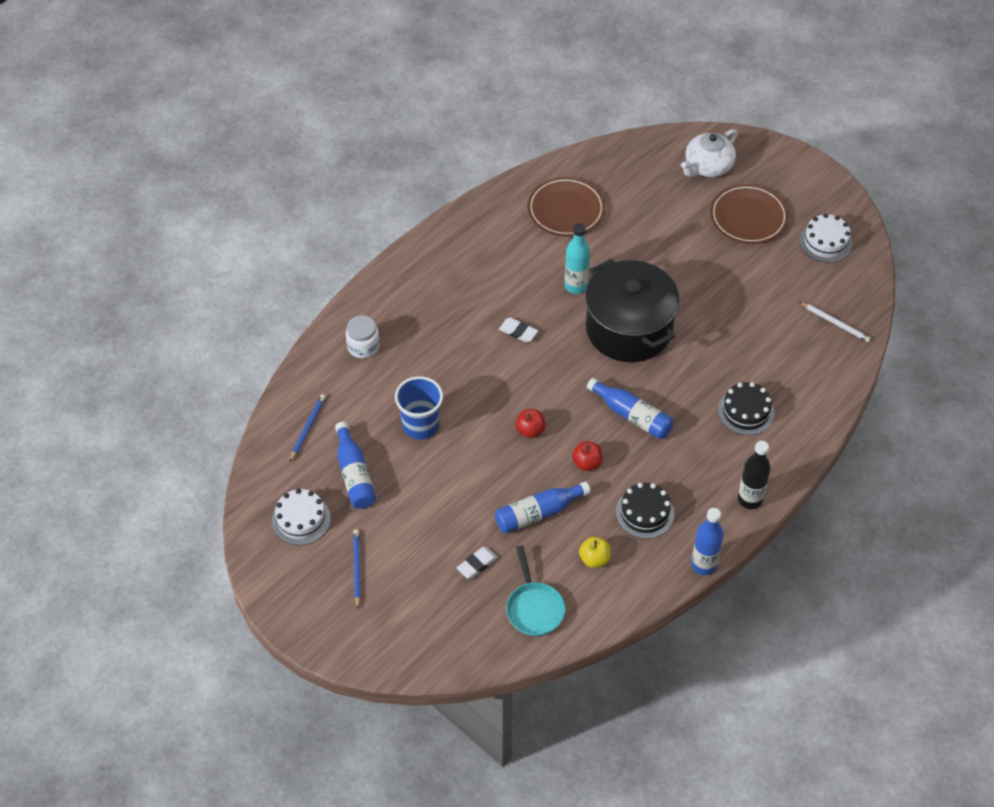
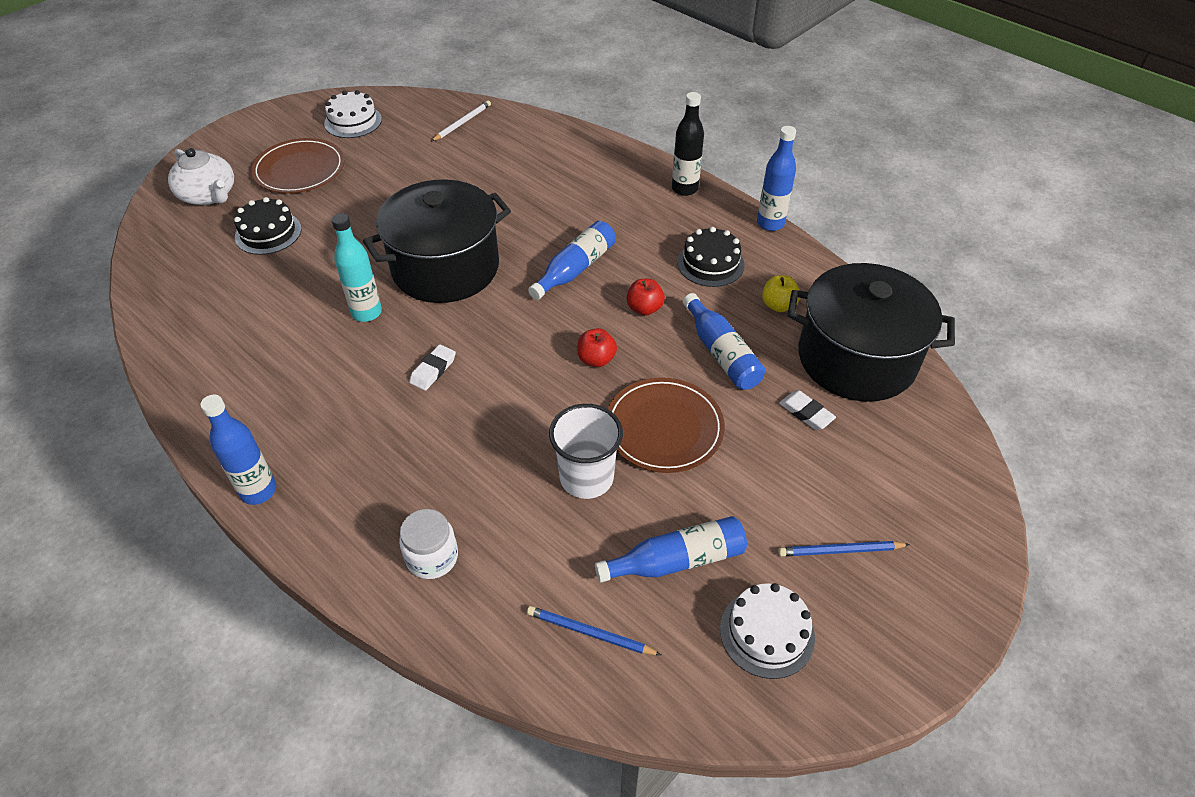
camera: 90 degrees left, 5 degrees down
(415, 254) = (258, 491): none -> blue bottle
(420, 425) = (586, 478): blue cup -> white cup
(534, 608) = (856, 358): turquoise pan -> black pot
(566, 209) = (231, 319): brown plate -> brown plate (664, 428)
(746, 412) = (572, 185): black cake -> black cake (268, 233)

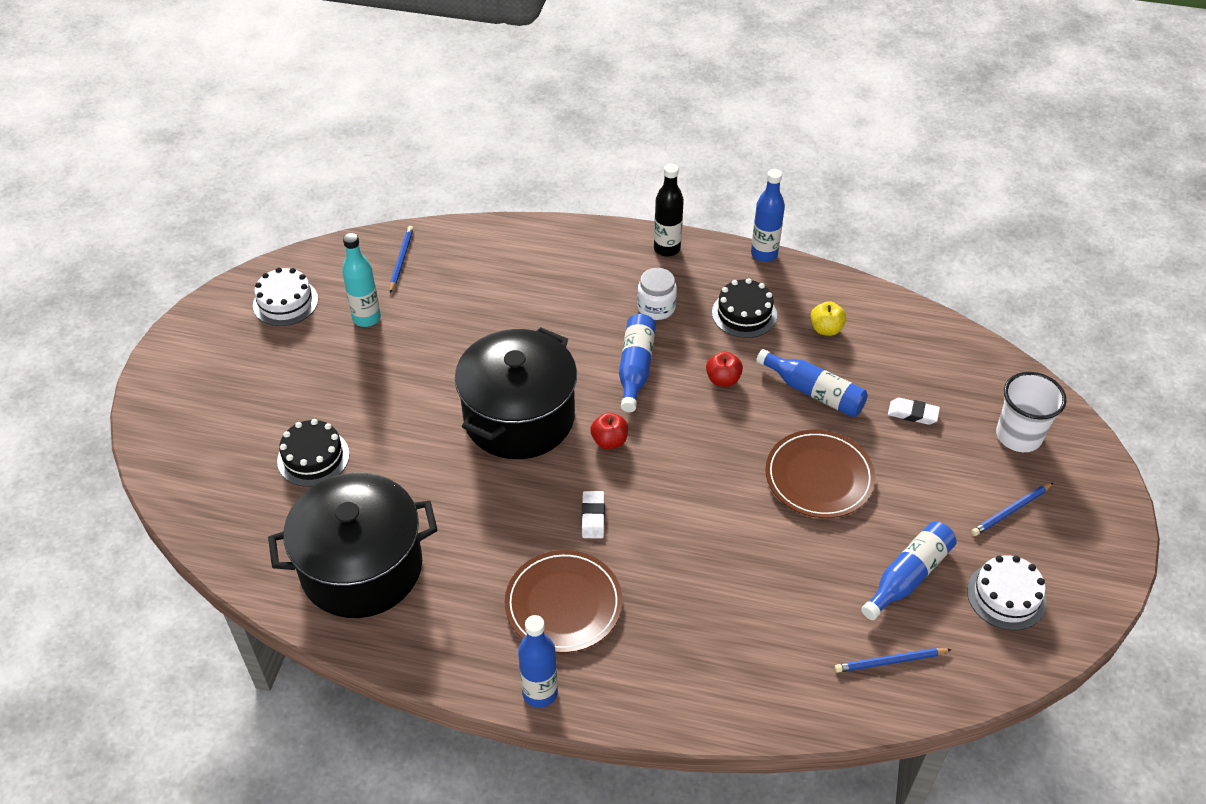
camera: 30 degrees left, 0 degrees up
(209, 195) = (209, 445): white teapot -> none
(299, 170) = (280, 378): brown plate -> brown plate (563, 604)
(366, 312) = (485, 492): turquoise bottle -> turquoise bottle (366, 318)
(432, 557) = (729, 669): white jar -> white jar (656, 307)
(462, 123) = (401, 260): white pencil -> blue pencil
(586, 478) = (793, 546): white cup -> white cup (1018, 436)
(596, 359) = (720, 443): red apple -> red apple (609, 441)
(856, 358) = (916, 350): black pot -> black pot (361, 567)

